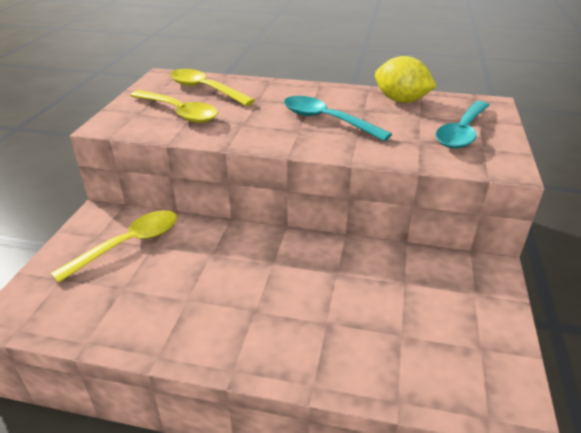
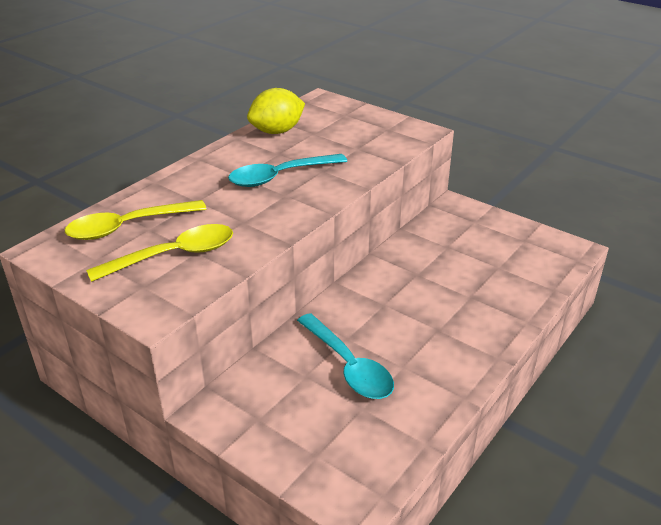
camera: 65 degrees left, 0 degrees up
(128, 244) = (291, 393): yellow spoon -> none
(462, 132) = (358, 127): turquoise spoon -> turquoise spoon (348, 366)

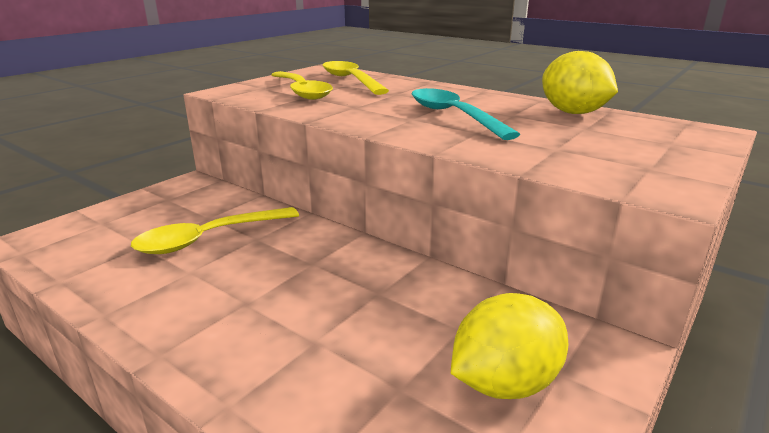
camera: 90 degrees right, 10 degrees down
(348, 366) = (209, 238): turquoise spoon -> yellow spoon
(486, 237) = (505, 383): none -> yellow lemon

